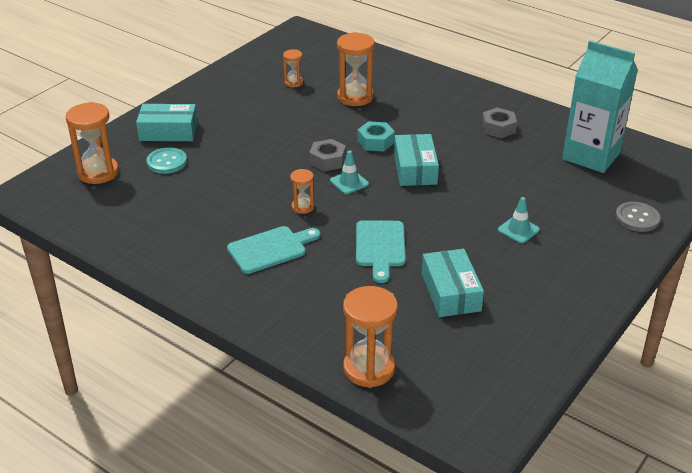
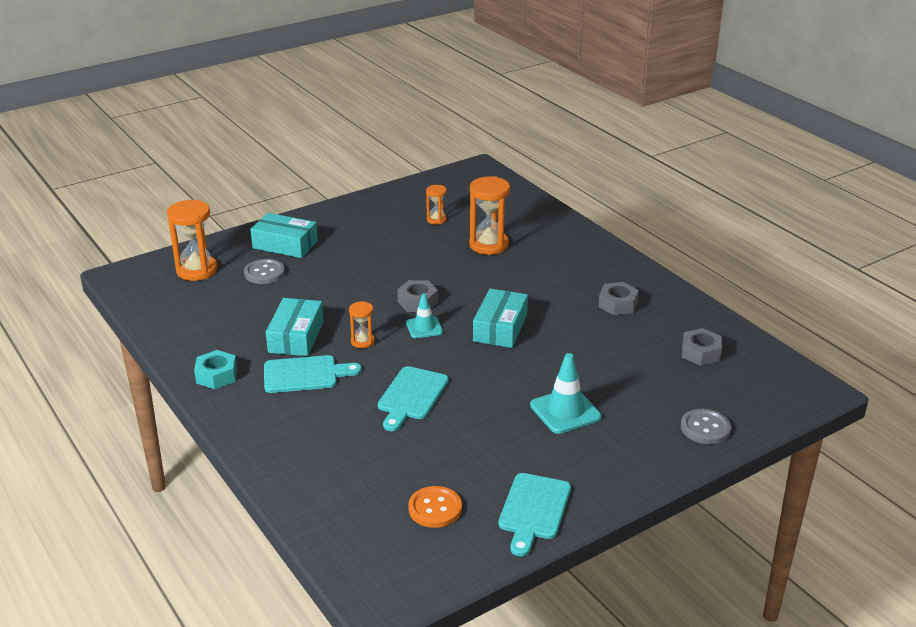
camera: 20 degrees right, 5 degrees down
(167, 162) = (264, 273): turquoise button -> grey button
(369, 368) = (320, 508): orange hourglass -> none
(375, 142) = (478, 293): turquoise nut -> turquoise nut (216, 375)
(450, 292) = (451, 456): turquoise box -> turquoise box (296, 337)
(468, 342) = (435, 508): none -> orange button
(518, 230) = (565, 411): turquoise traffic cone -> turquoise traffic cone, size x1.57
(551, 322) = (533, 510): none -> turquoise cutting board
(591, 156) = (700, 353): turquoise carton -> grey nut

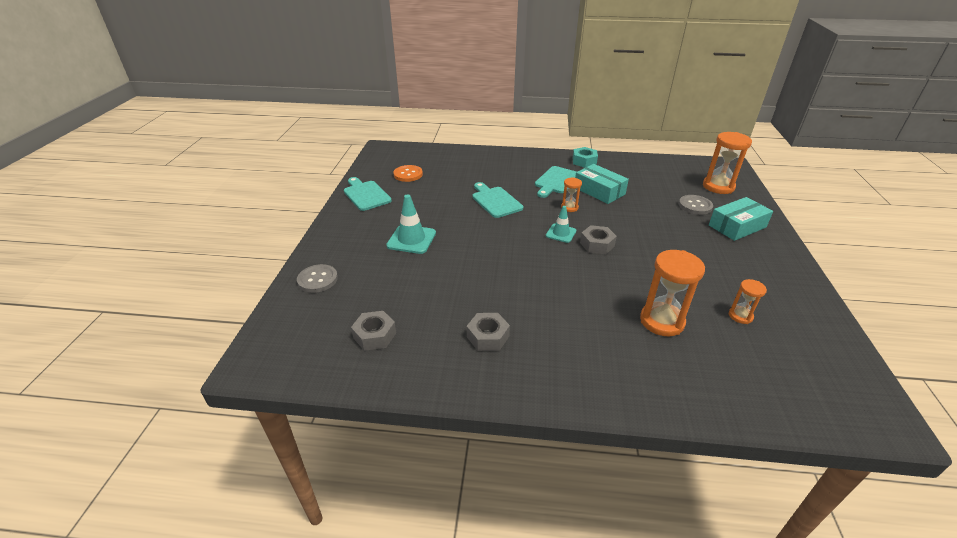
camera: 130 degrees right, 5 degrees up
(500, 328) = (525, 261): turquoise box -> none

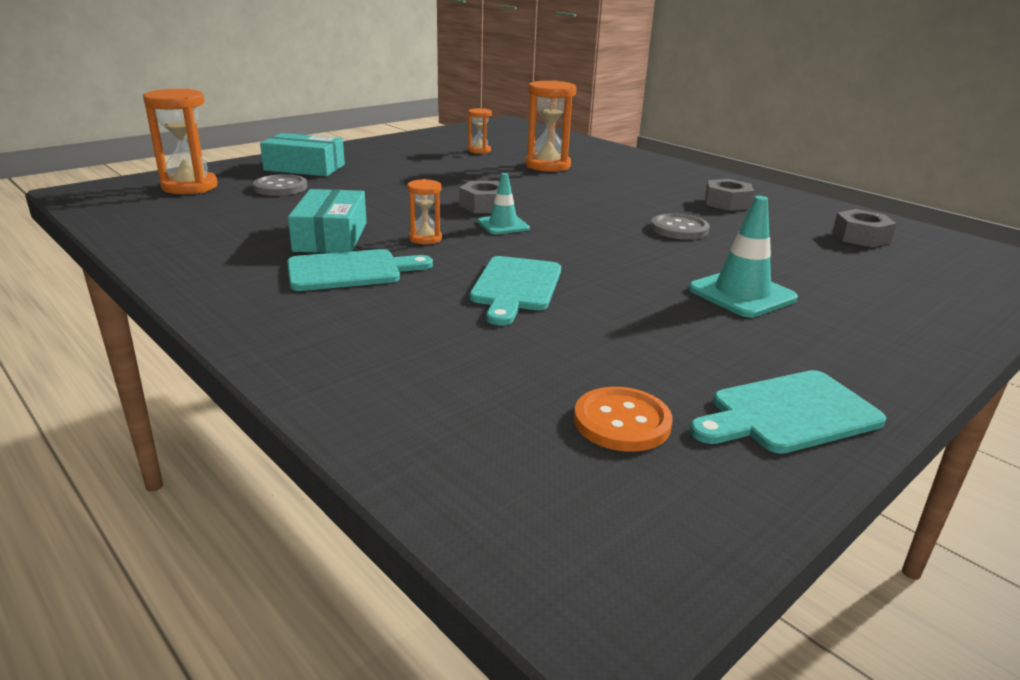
camera: 140 degrees left, 10 degrees down
(317, 279) = (942, 303): grey button -> grey button (679, 229)
(366, 194) = (789, 413): turquoise cutting board -> turquoise cutting board turned 60 degrees clockwise
(584, 161) = (214, 276): turquoise nut -> none

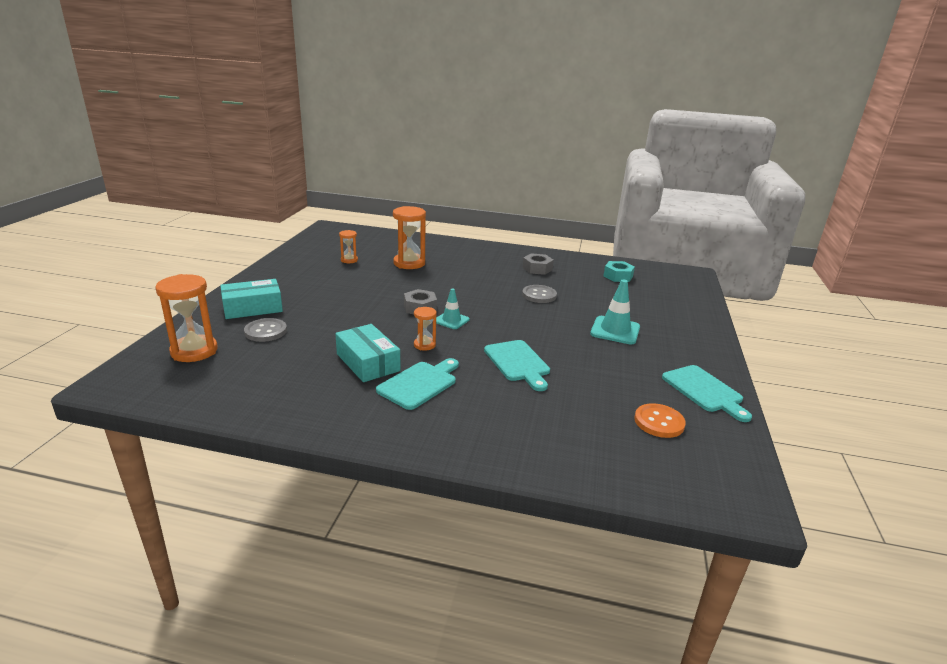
camera: 35 degrees left, 0 degrees up
(789, 413) = (704, 391): turquoise cutting board -> turquoise cutting board turned 60 degrees counterclockwise
(861, 237) = (618, 276): grey nut -> turquoise nut

